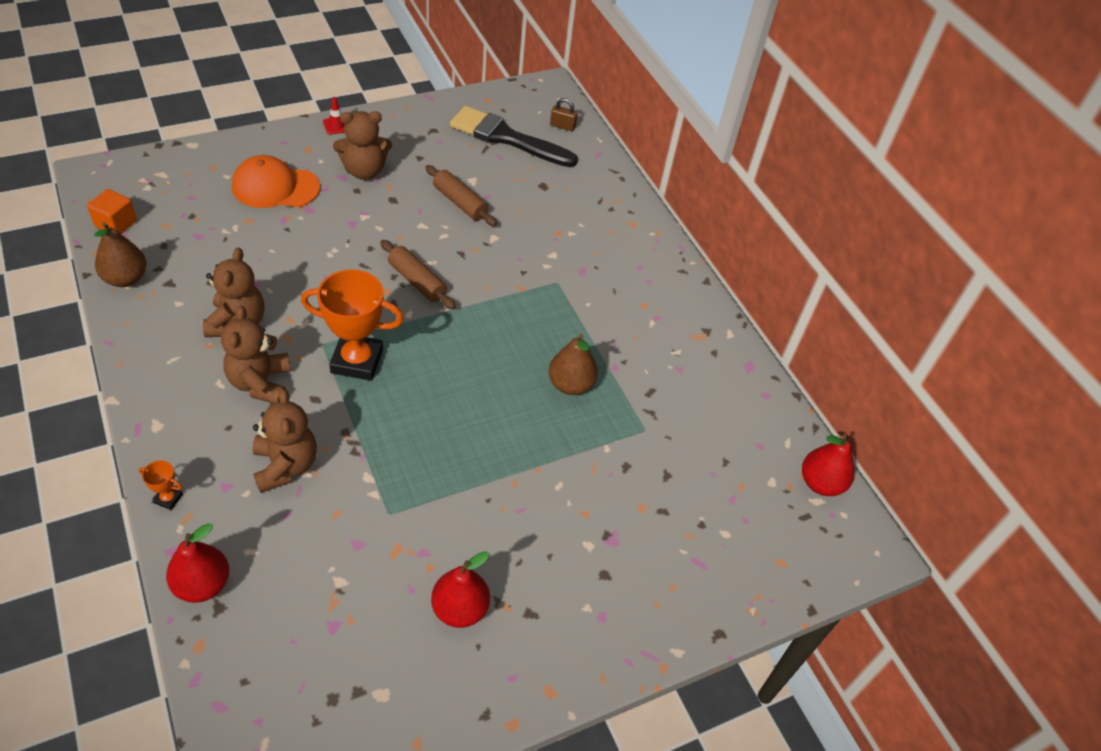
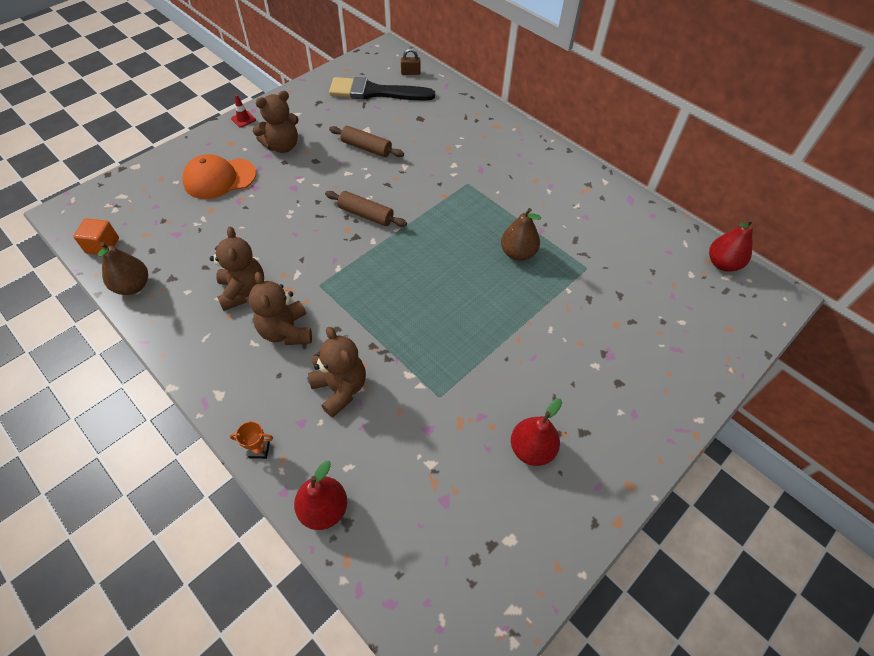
camera: 15 degrees left, 5 degrees up
(357, 361) = (352, 289): orange trophy -> none

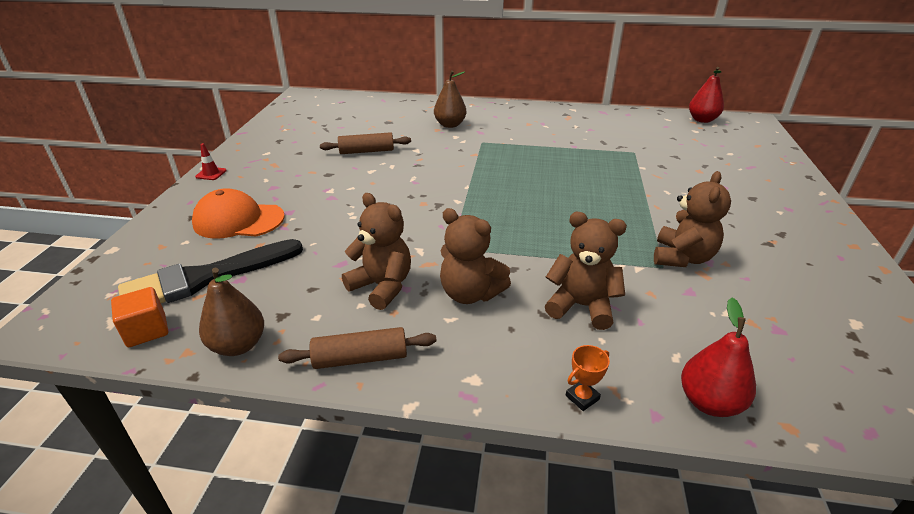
camera: 35 degrees left, 20 degrees down
(219, 178) = (238, 220): orange cap -> orange cap turned 60 degrees clockwise
(282, 146) = (280, 176): brown teddy bear -> brown teddy bear (682, 258)
(366, 215) = (427, 188): brown rolling pin -> brown rolling pin (360, 358)
(375, 92) = (326, 120): black brush -> black brush (205, 278)
(410, 73) = (342, 102): brown padlock -> none
(518, 253) = (578, 163): brown pear -> brown pear (450, 125)
(531, 449) = (771, 261): red pear -> none

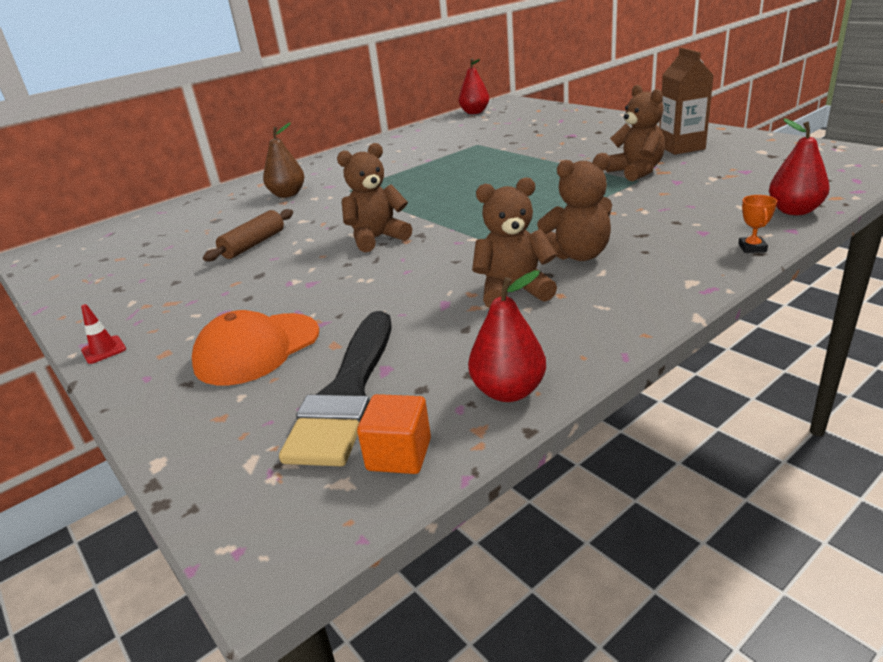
camera: 45 degrees left, 5 degrees down
(238, 345) = (508, 391): brown pear -> red pear
(360, 358) = (608, 326): brown rolling pin -> none
(581, 306) = (649, 219): brown teddy bear -> brown teddy bear (377, 238)
(783, 262) = (681, 147): none -> brown carton

